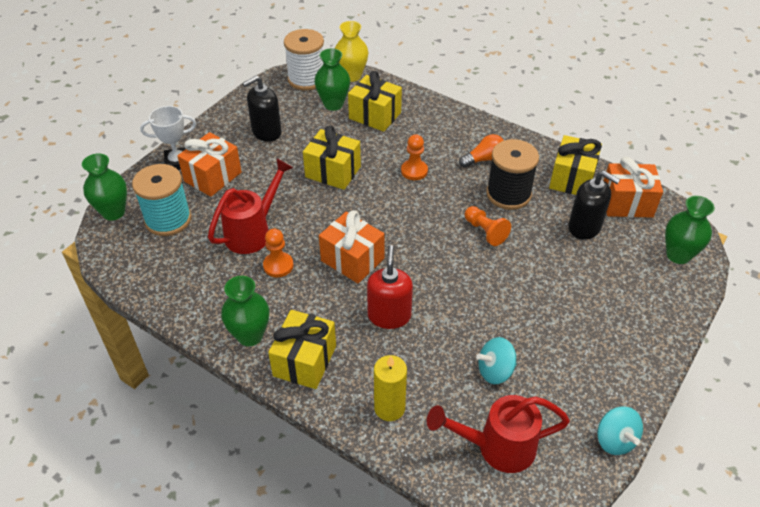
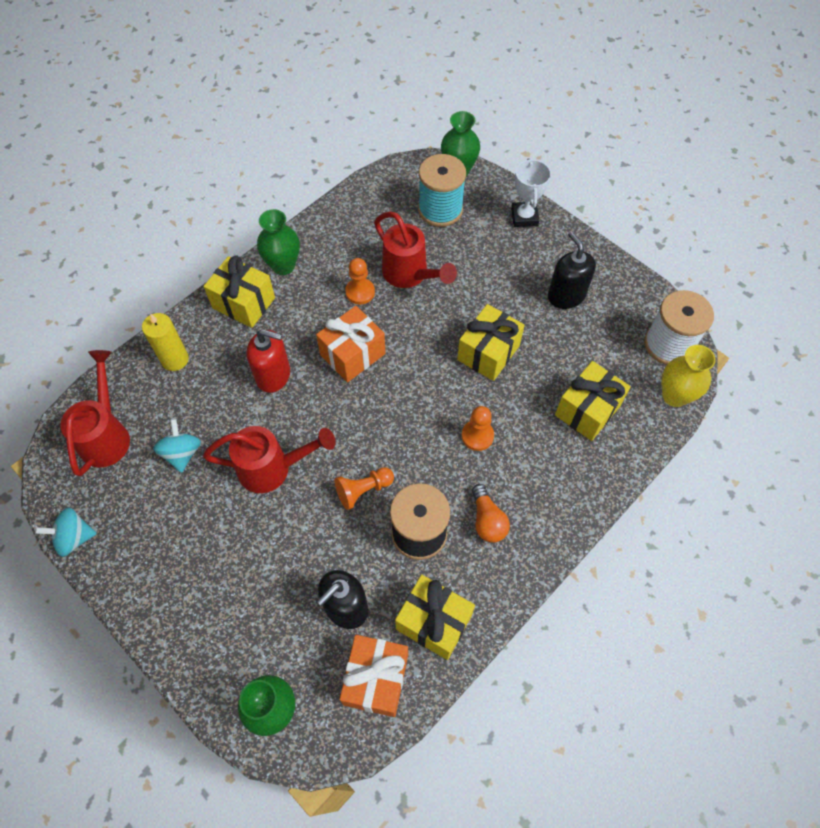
camera: 100 degrees right, 15 degrees up
(213, 177) = (497, 245): orange gift -> none
(333, 104) = (614, 368): green vase -> none
(486, 296) = (273, 468): none -> red watering can

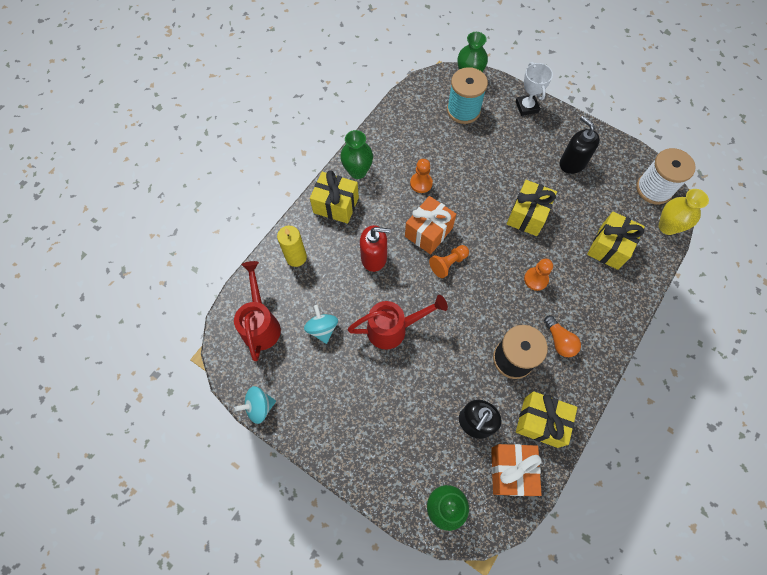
camera: 10 degrees left, 5 degrees up
(363, 490) = (464, 334): orange pawn -> orange pawn (448, 264)
(410, 275) = (454, 164): red watering can -> none

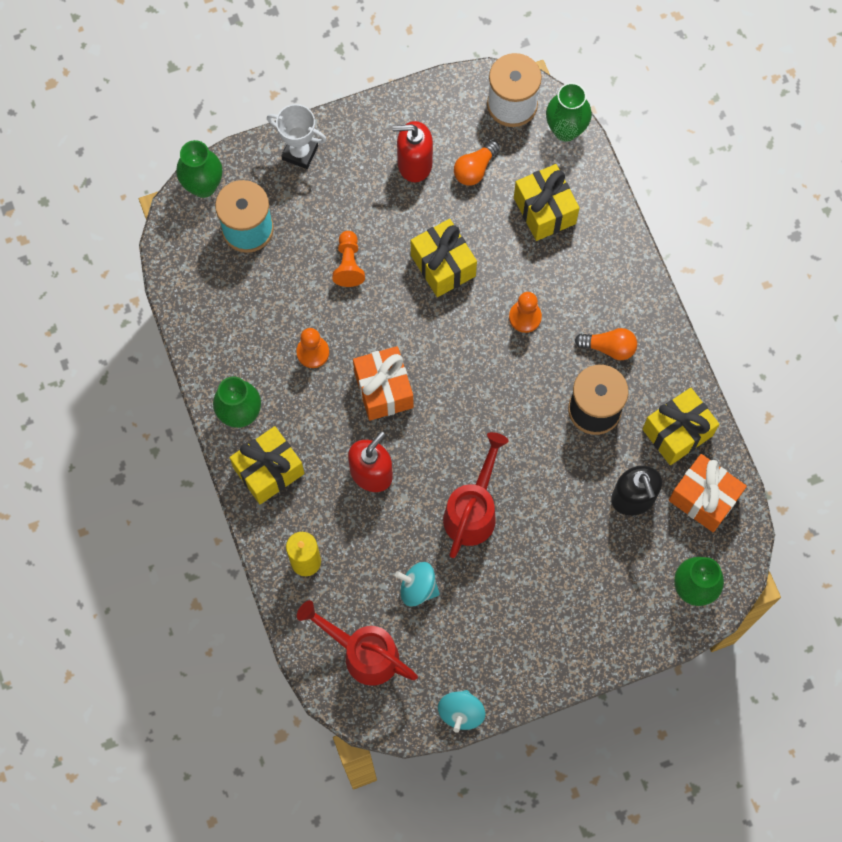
camera: 55 degrees left, 5 degrees up
(448, 264) = (438, 396): orange pawn -> orange pawn (348, 264)
(572, 163) = (414, 164): black soap dispenser -> red soap dispenser
(598, 195) = (475, 169): none -> orange light bulb
(667, 226) = (565, 130): yellow vase -> green vase

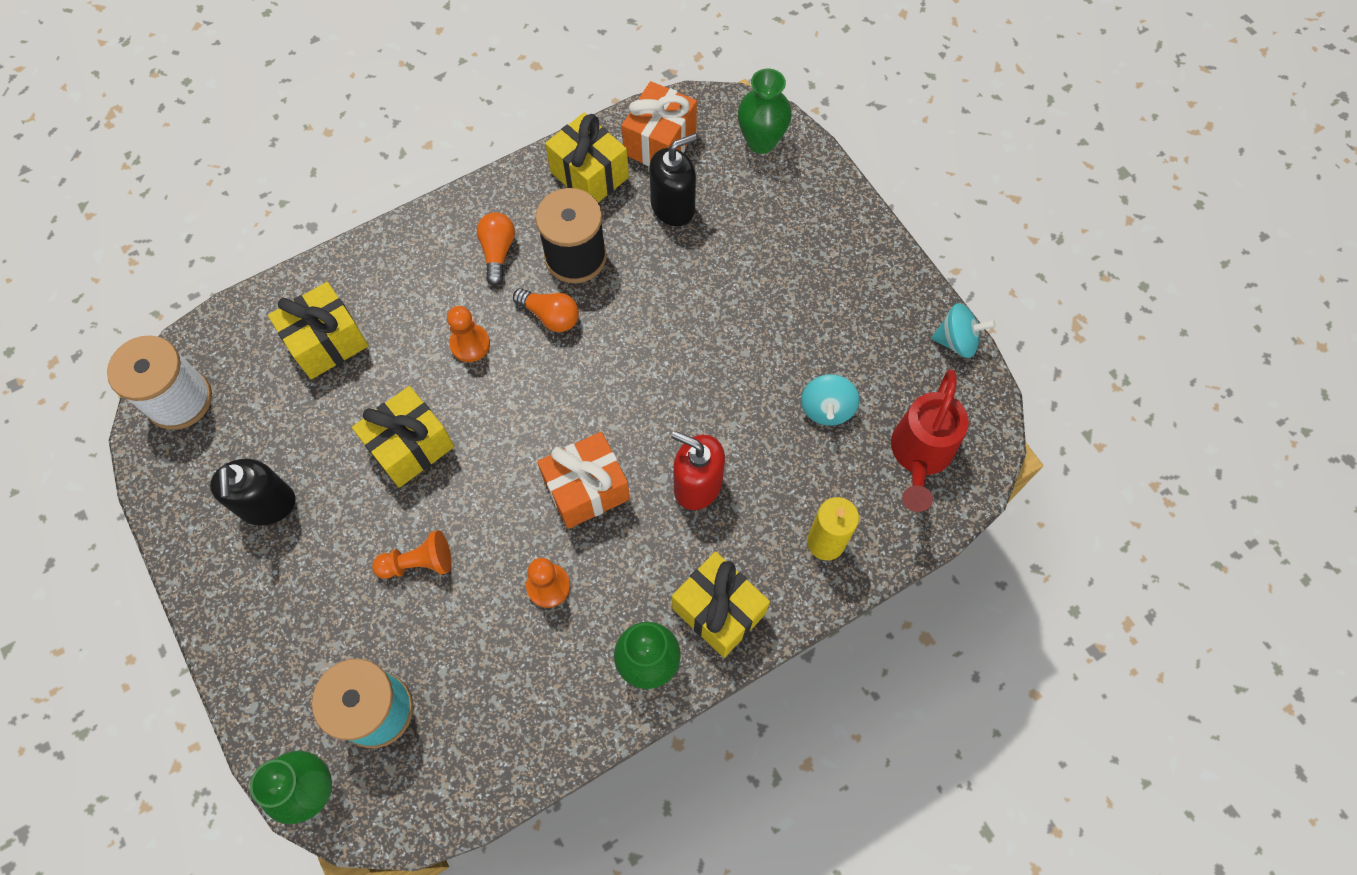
camera: 100 degrees left, 5 degrees down
(300, 152) = (255, 659): white trophy -> none
(414, 164) = (268, 504): red soap dispenser -> black soap dispenser
(473, 510) = (720, 364): red watering can -> none
(475, 169) = (273, 430): orange light bulb -> orange light bulb (550, 316)
(565, 130) = (215, 334): green vase -> none

